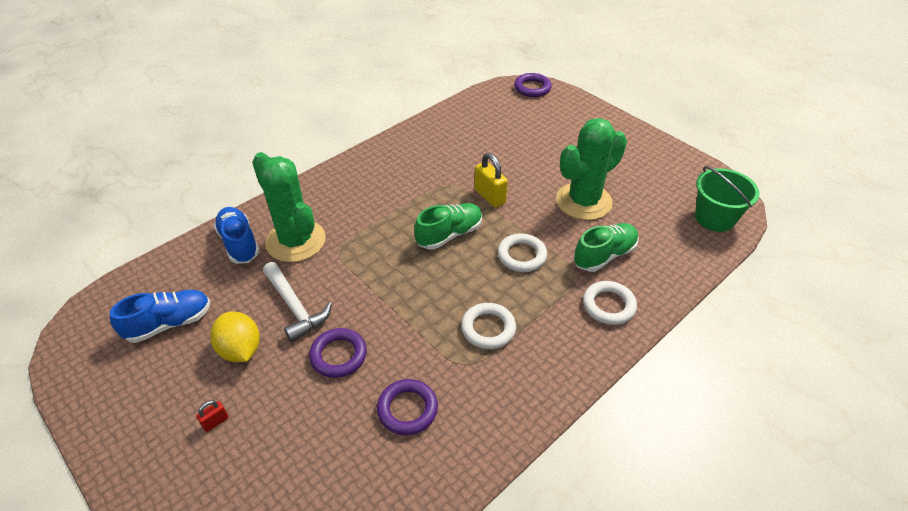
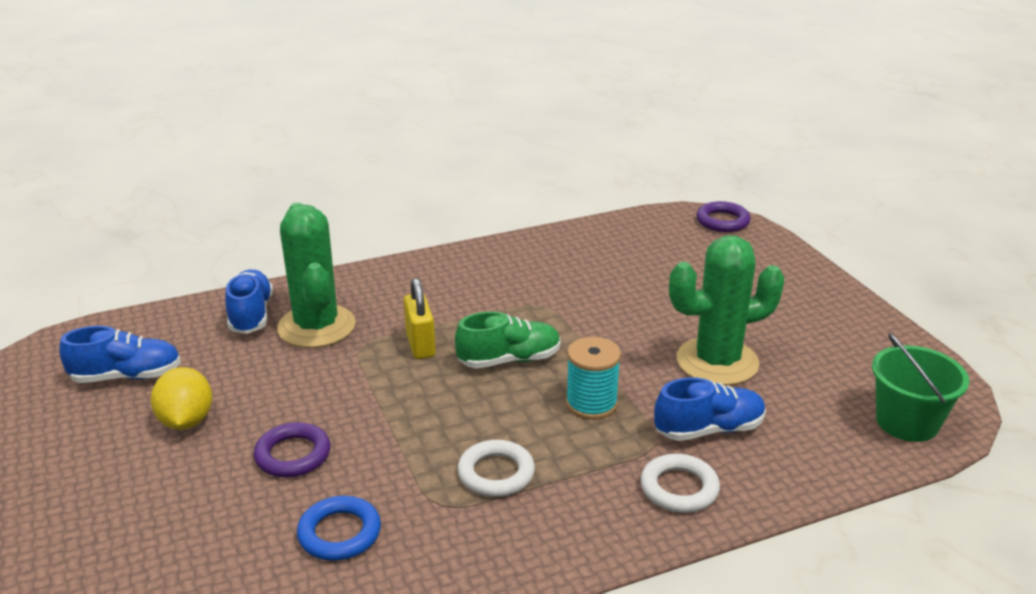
camera: 20 degrees right, 15 degrees down
(215, 422) = (115, 485): red padlock -> none
(295, 307) = (273, 393): white hammer -> none
(407, 409) = (339, 533): purple ring -> blue ring
(489, 196) = (588, 330): yellow padlock -> yellow padlock (420, 345)
(522, 256) = (591, 404): white ring -> turquoise spool
(604, 255) = (709, 430): green shoe -> blue shoe

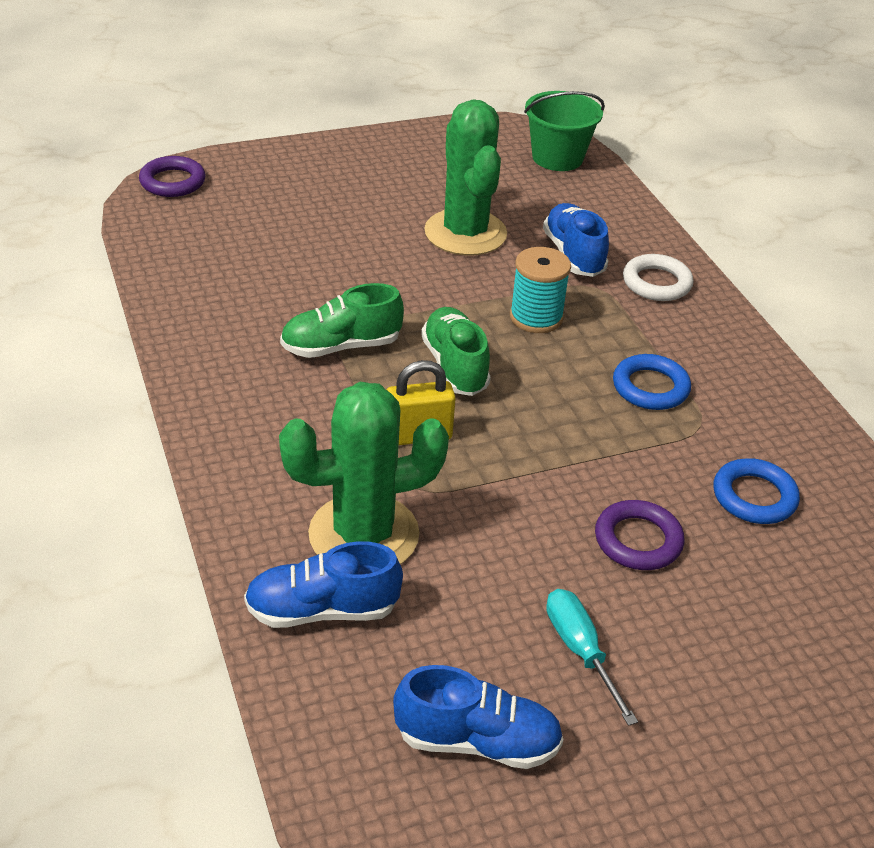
camera: 90 degrees left, 10 degrees up
(127, 376) = (477, 741): blue shoe -> blue shoe turned 105 degrees clockwise
(186, 421) = (580, 651): yellow lemon -> turquoise screwdriver
(496, 473) = (650, 387): white ring -> blue ring
(525, 306) = (341, 346): none -> green shoe

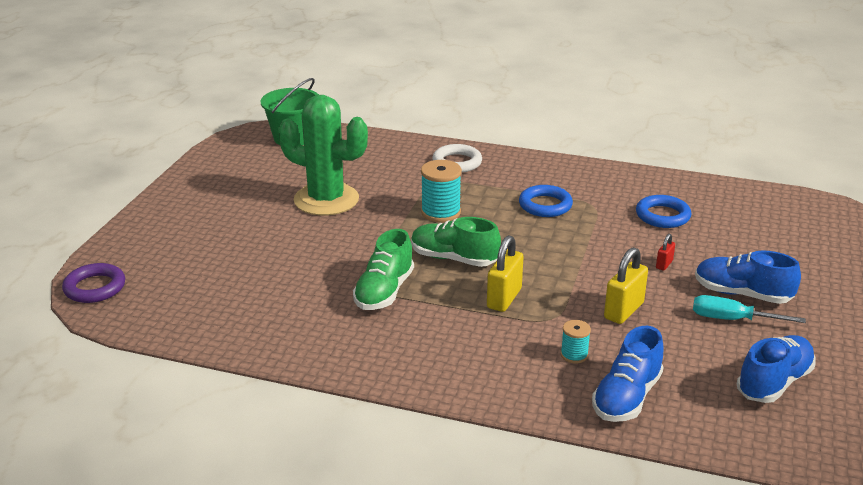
camera: 50 degrees left, 10 degrees down
(364, 534) = (574, 355): green cactus -> turquoise spool
(494, 542) = (623, 311): none -> yellow padlock
(573, 255) = (397, 175): blue shoe -> blue shoe (742, 294)
(638, 540) = (664, 264): purple ring -> red padlock

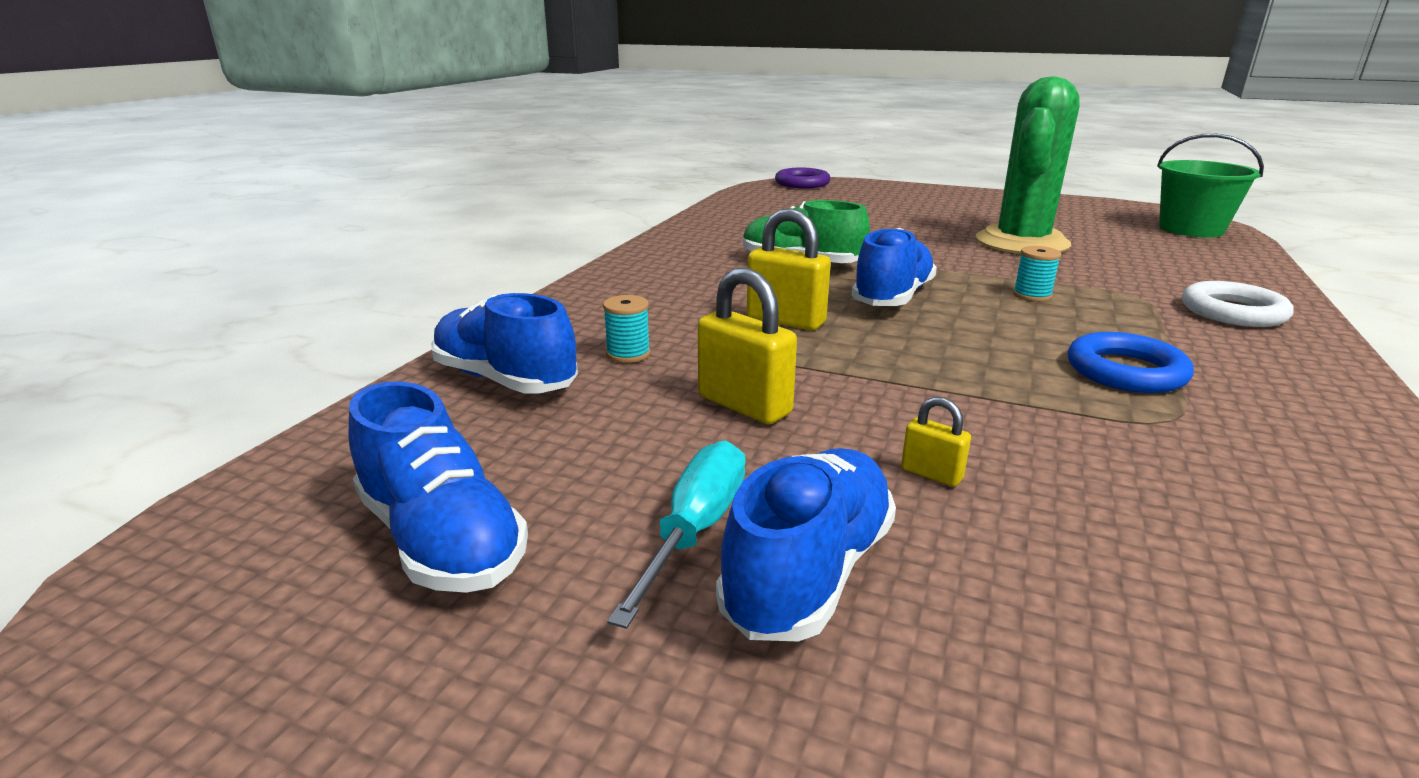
camera: 95 degrees right, 5 degrees down
(440, 212) = (1032, 295): turquoise spool -> turquoise spool, size x0.56
(454, 259) = (892, 298): green shoe -> blue shoe
(662, 216) = (1194, 510): blue ring -> none
(664, 264) = (931, 474): red padlock -> yellow padlock

